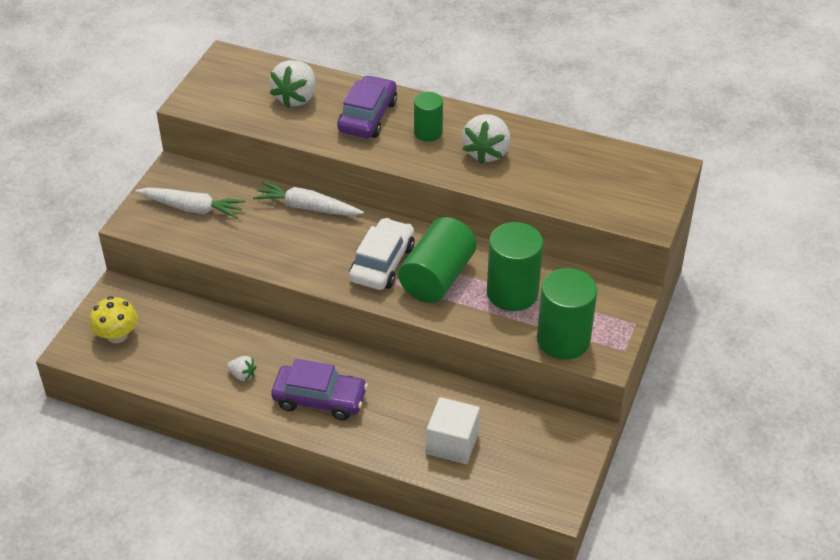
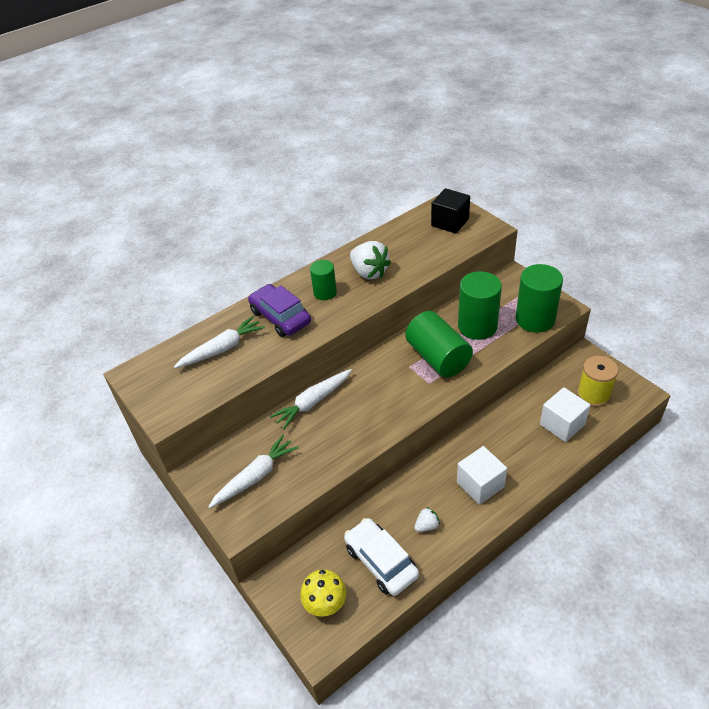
camera: 55 degrees left, 0 degrees up
(296, 97) = (222, 349): white strawberry -> white carrot
(320, 399) = (480, 484): purple car -> white cube
(382, 263) = (403, 381): white car -> white car (381, 561)
(521, 459) = (593, 394): none -> yellow spool
(631, 184) = (450, 222): none -> black cube

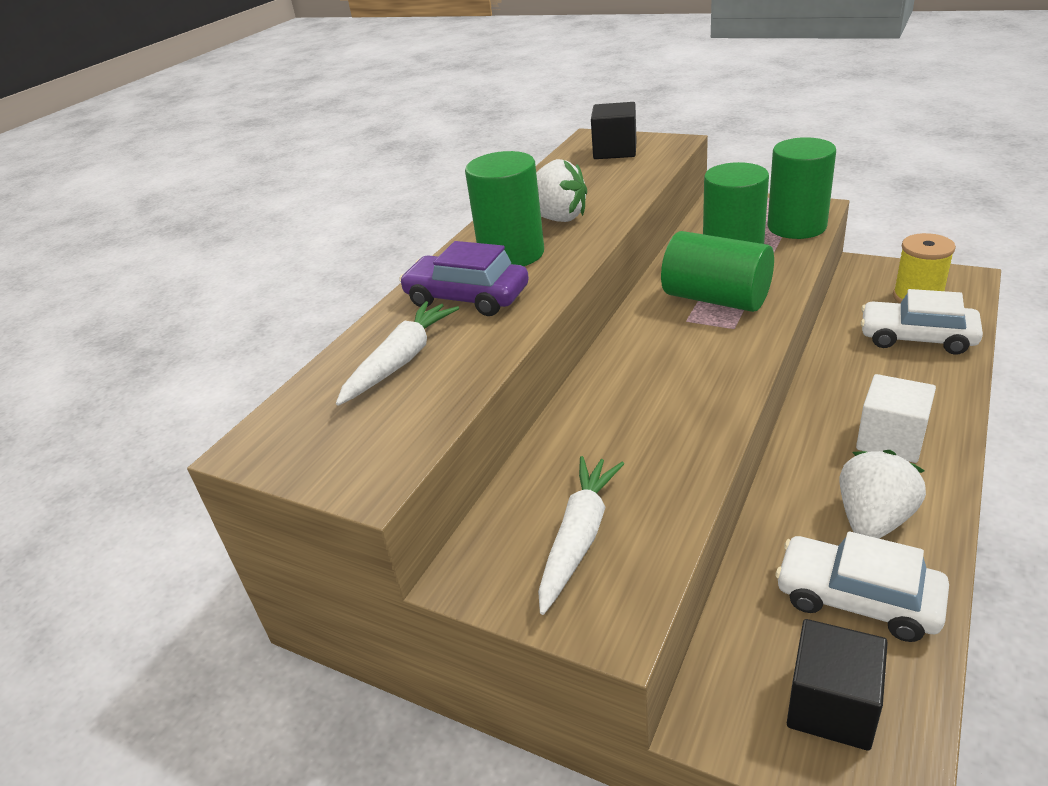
camera: 25 degrees left, 10 degrees down
(313, 402) = (583, 407): white carrot -> none
(325, 292) = (511, 254): green cylinder -> green cylinder, size x1.71
(325, 603) = (831, 706): yellow mushroom -> black cube
(427, 526) = (873, 520): white strawberry -> white strawberry, size x1.99
(562, 424) = (917, 337): white cube -> white car

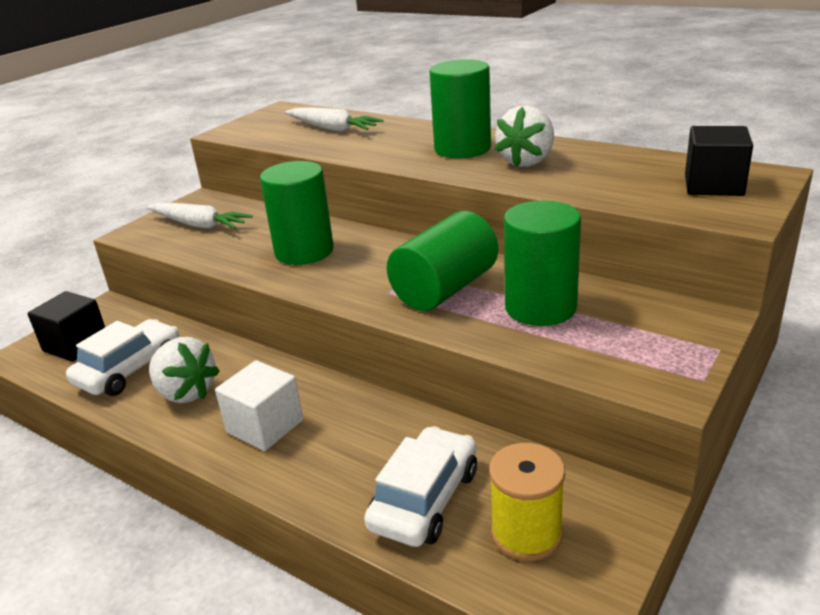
camera: 95 degrees right, 5 degrees down
(467, 297) = (400, 139): purple car -> none
(796, 227) = (606, 361): green cylinder -> green cylinder (304, 251)

